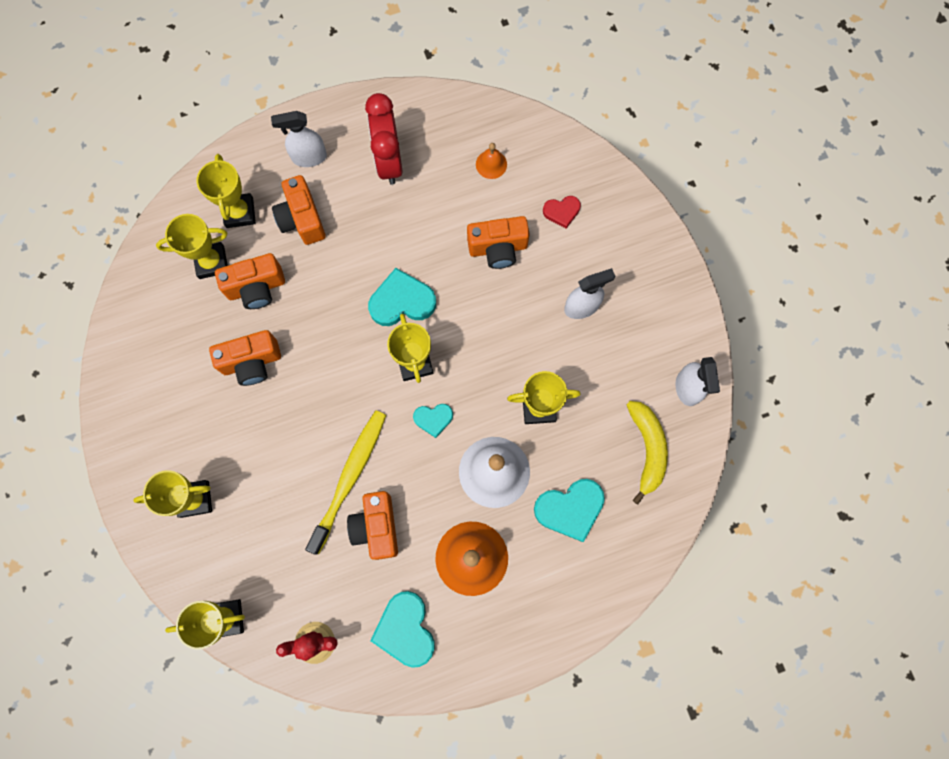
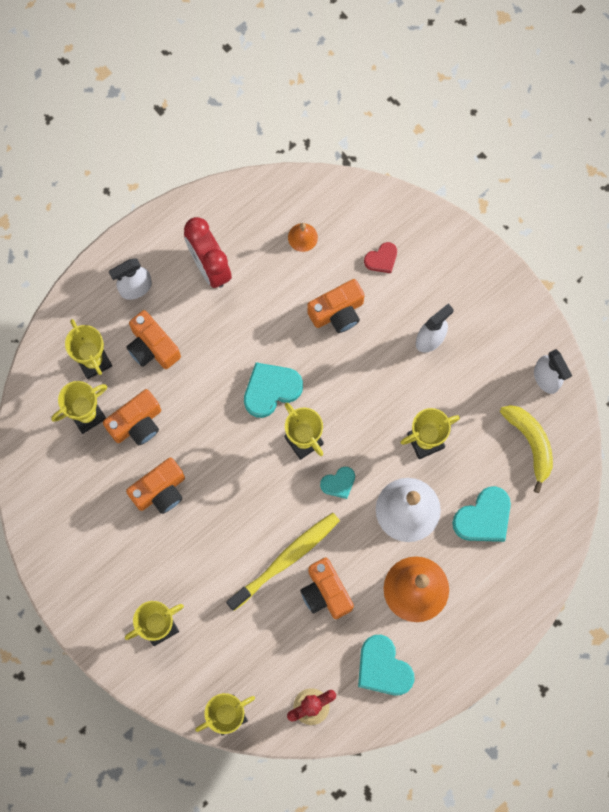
camera: 20 degrees left, 0 degrees up
(350, 478) = (286, 559): yellow toothbrush -> yellow toothbrush turned 45 degrees clockwise

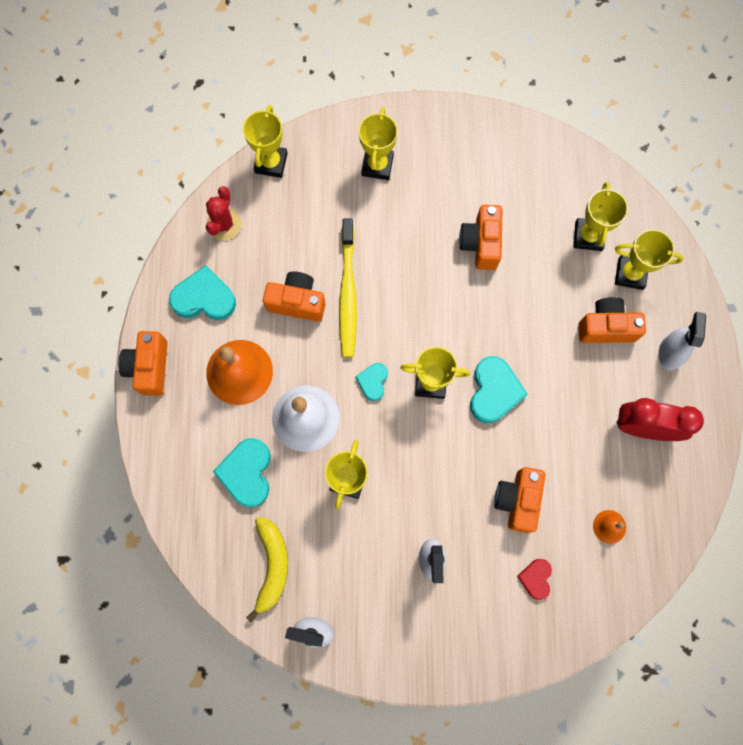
camera: 130 degrees right, 0 degrees up
(137, 423) = (550, 267): orange camera -> orange camera (149, 367)
(531, 443) = (272, 566): yellow banana -> yellow banana turned 105 degrees counterclockwise

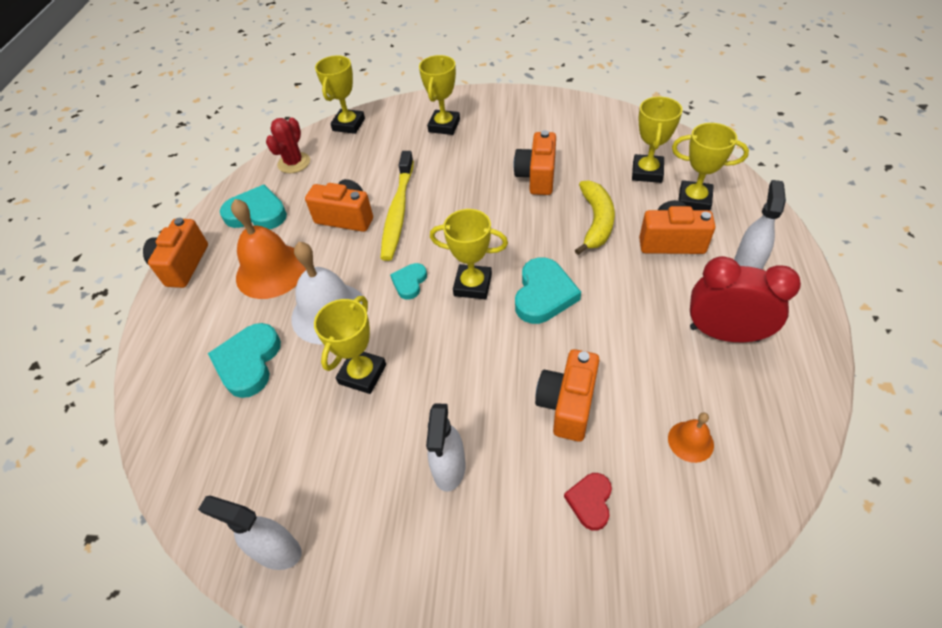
camera: 10 degrees right, 25 degrees down
(272, 566) = (246, 465): yellow banana -> yellow banana (596, 222)

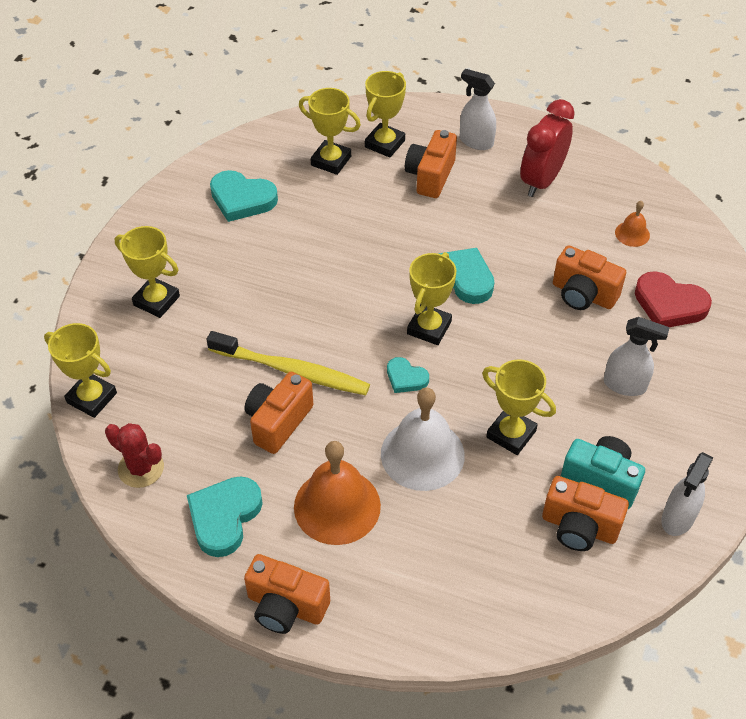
camera: 80 degrees left, 0 degrees up
(248, 362) = (466, 534): turquoise heart -> turquoise heart (242, 199)
(318, 464) = (600, 480): none -> turquoise camera
(537, 177) = (295, 242): orange camera -> orange camera (579, 527)
(590, 501) = (669, 304): red heart -> red heart, size x1.74
(596, 222) = (383, 217): yellow banana -> none

